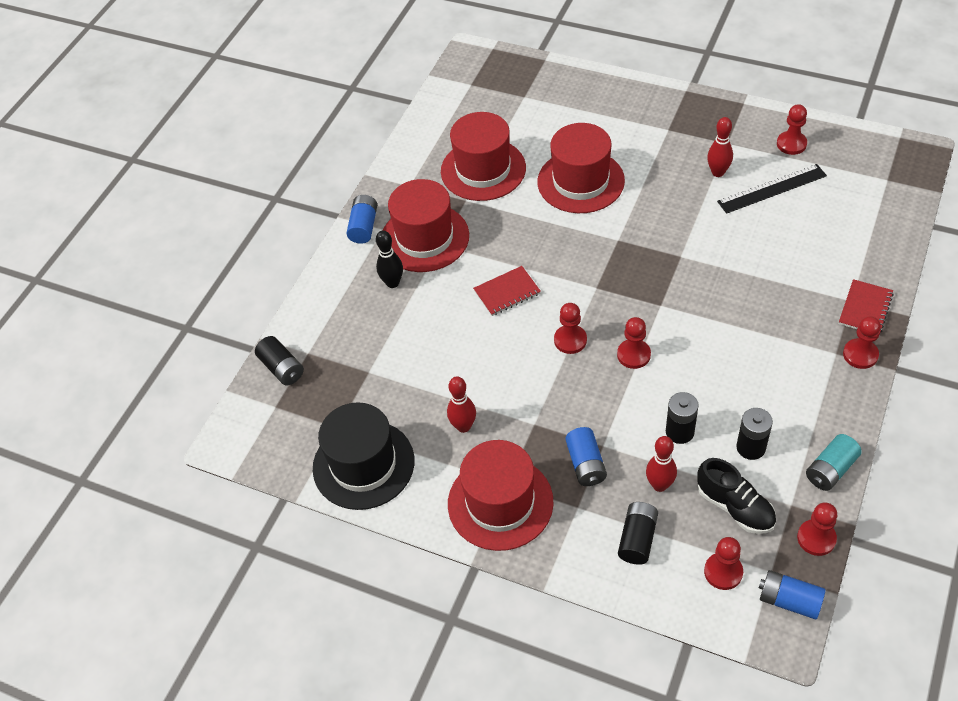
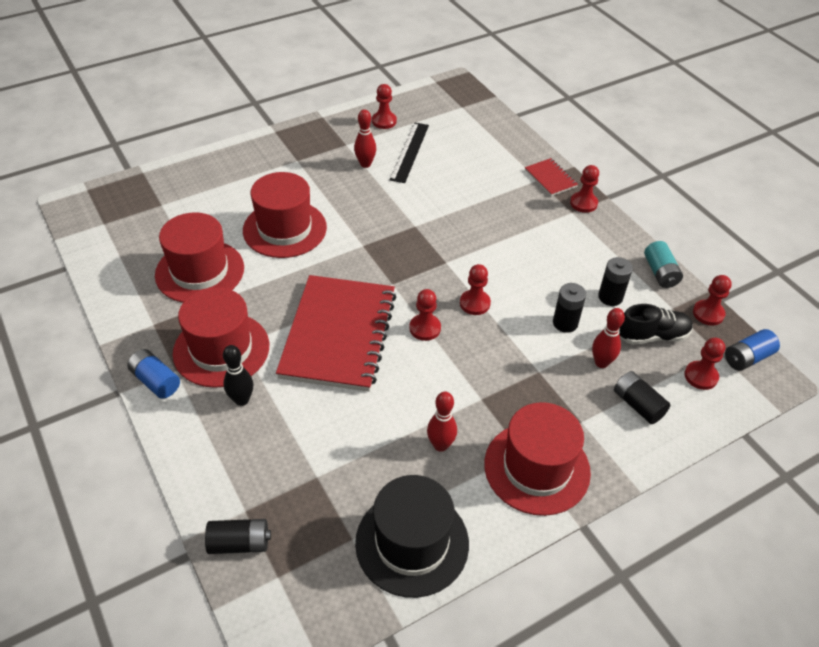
camera: 60 degrees left, 5 degrees down
(507, 292) = (338, 335): red notebook -> red notebook, size x2.34
(586, 464) = (547, 392): blue battery -> none

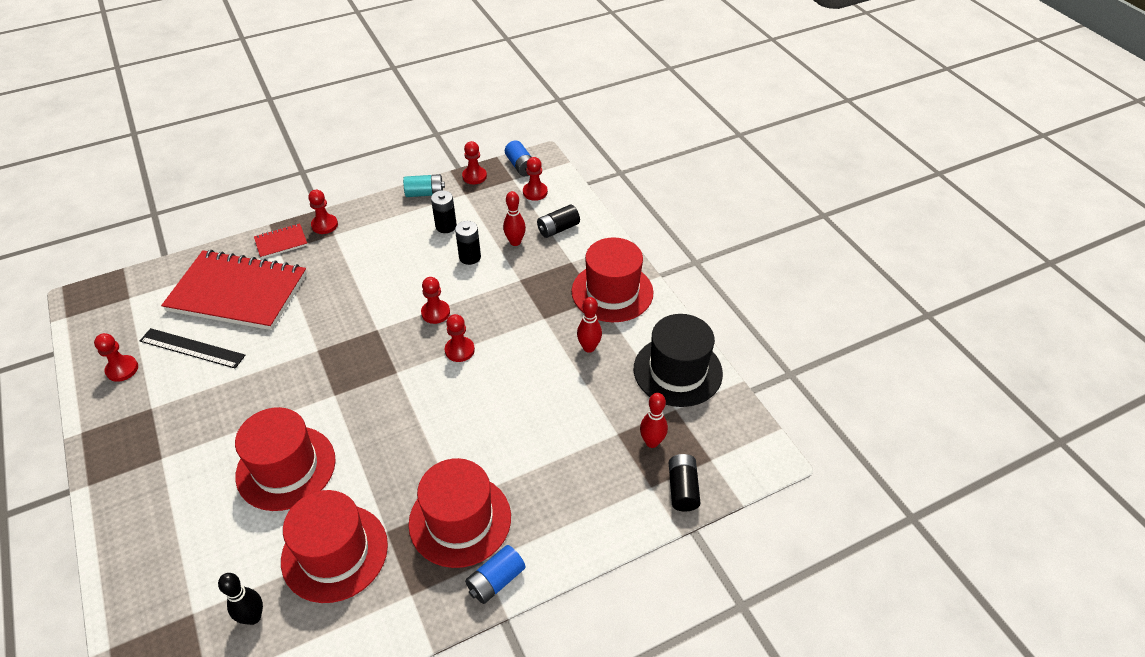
camera: 85 degrees left, 0 degrees up
(242, 400) = (528, 496): black bowling pin -> black bowling pin (253, 617)
(338, 335) = (456, 417): red notebook -> red notebook (238, 293)
(365, 164) = (197, 389): red bowling pin -> red bowling pin (652, 442)
(652, 336) = (492, 210): black shoe -> none

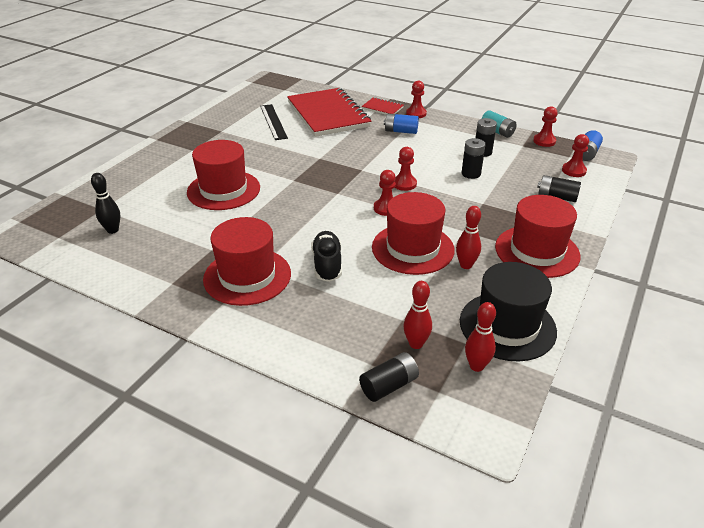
camera: 55 degrees right, 10 degrees down
(122, 369) = (237, 111): red pawn -> none
(335, 552) = (179, 237): red hat -> red hat (412, 248)
(496, 580) = (212, 317): blue battery -> blue battery (401, 131)
(501, 445) = (327, 265): none -> black shoe
(515, 242) = (513, 185): red bowling pin -> red bowling pin (476, 366)

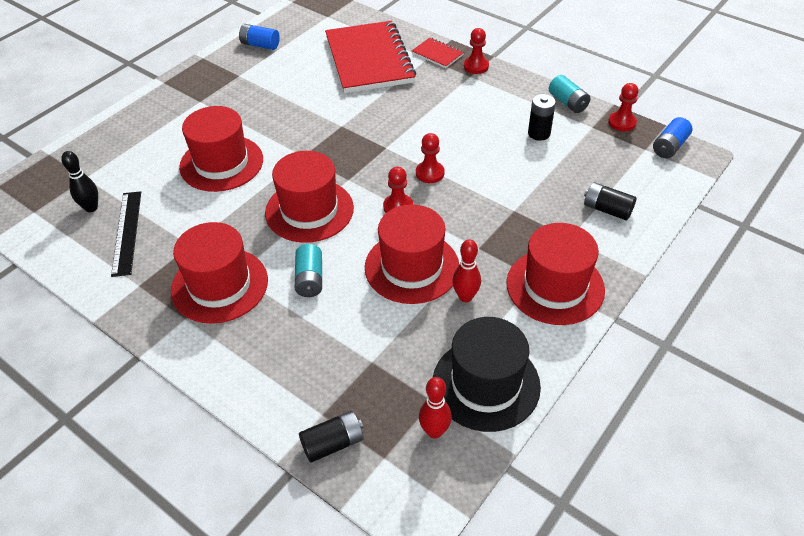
camera: 10 degrees right, 10 degrees up
(273, 121) = (302, 66): black ruler -> black ruler (127, 232)
(311, 216) = (309, 210): none -> red hat
(327, 265) = (310, 279): black shoe -> turquoise battery
(401, 131) = (449, 92): blue battery -> blue battery (260, 45)
(416, 344) = (377, 395): red bowling pin -> none
(471, 174) = (514, 165): black battery -> none
(574, 171) = (642, 172): red pawn -> none

